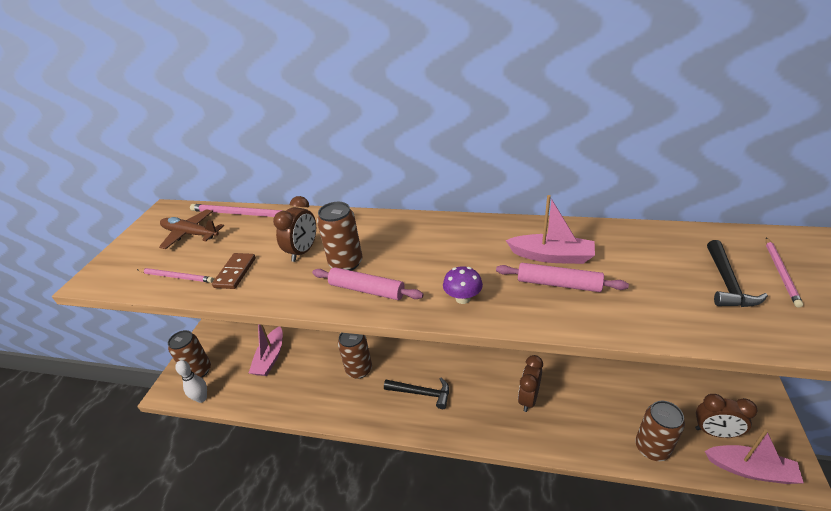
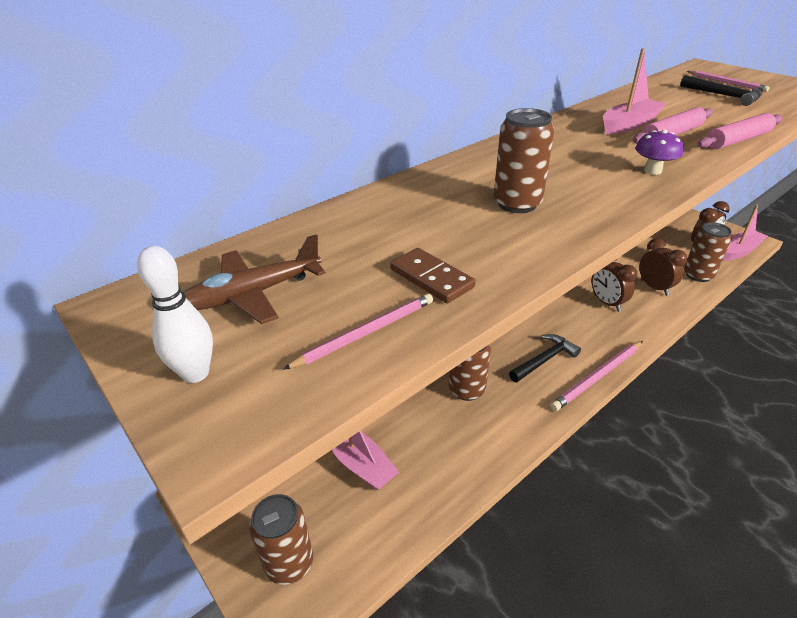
camera: 55 degrees left, 0 degrees up
(201, 398) = (353, 578): white bowling pin -> white bowling pin (195, 373)
(240, 214) = (274, 240): pink pencil -> pink pencil (597, 377)
(303, 251) = (453, 221): brown clock -> brown clock (654, 287)
(367, 290) = (585, 207): pink rolling pin -> pink rolling pin (737, 140)

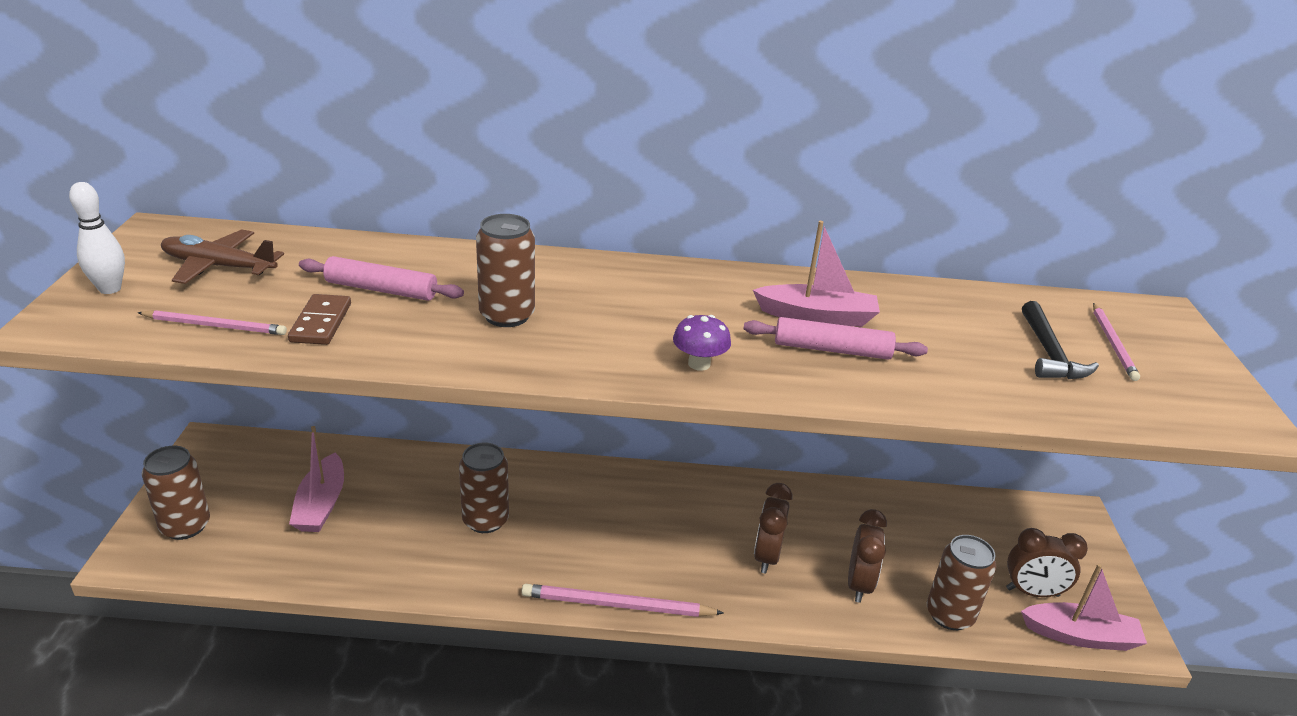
camera: 40 degrees right, 5 degrees down
(544, 360) = (596, 552): black hammer -> none
(737, 140) = (890, 396): pink rolling pin -> pink rolling pin (381, 289)

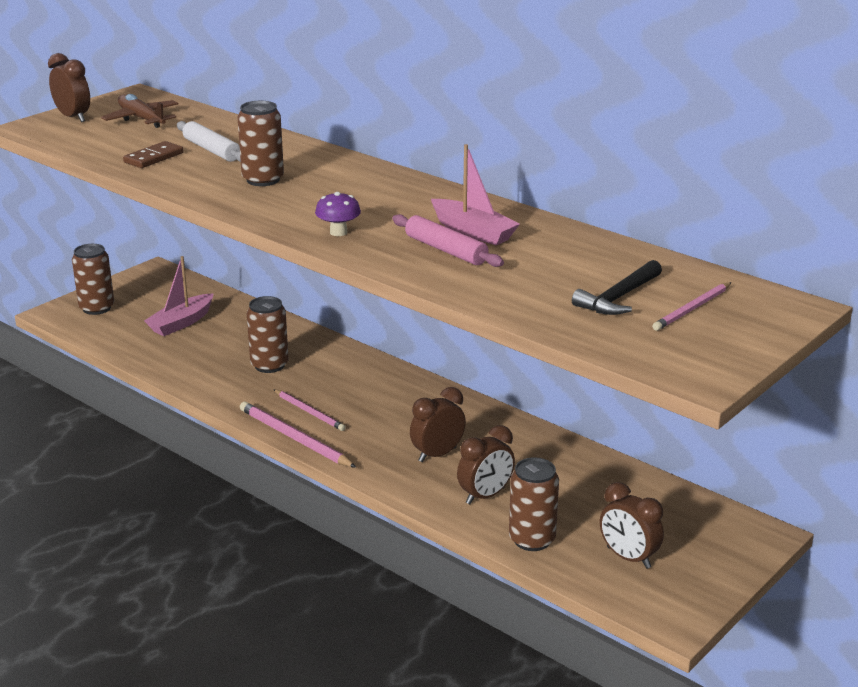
camera: 40 degrees right, 5 degrees down
(110, 289) = (73, 117): white bowling pin -> brown clock
(215, 326) = (99, 146): pink pencil -> pink pencil (309, 412)
(381, 289) = (212, 150): pink rolling pin -> white rolling pin
(1080, 636) = (626, 596): pink boat -> none

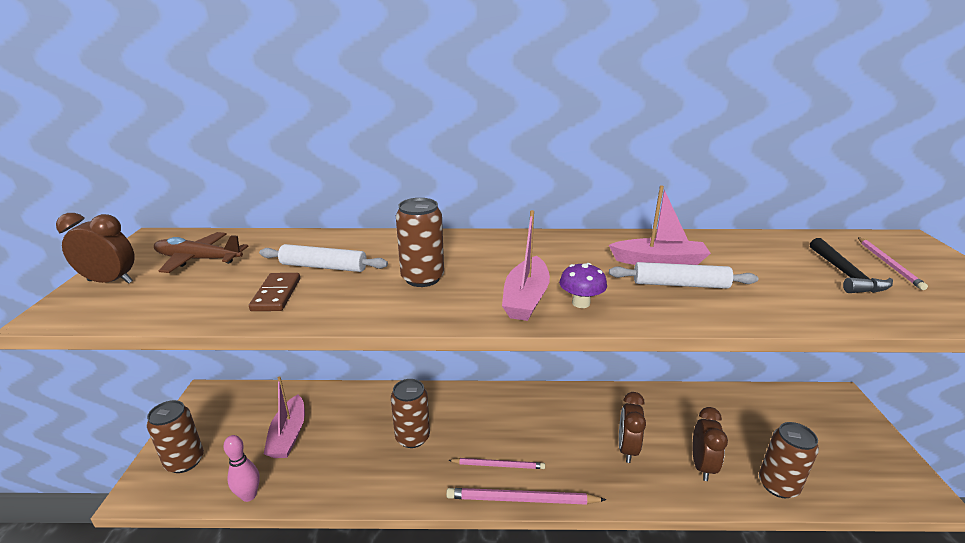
camera: 40 degrees left, 0 degrees up
(114, 346) = (249, 495): none -> pink bowling pin
(306, 216) = (526, 298): none -> pink boat
(446, 250) = (680, 284): pink rolling pin -> white rolling pin
(628, 558) = (833, 461): brown clock -> none

